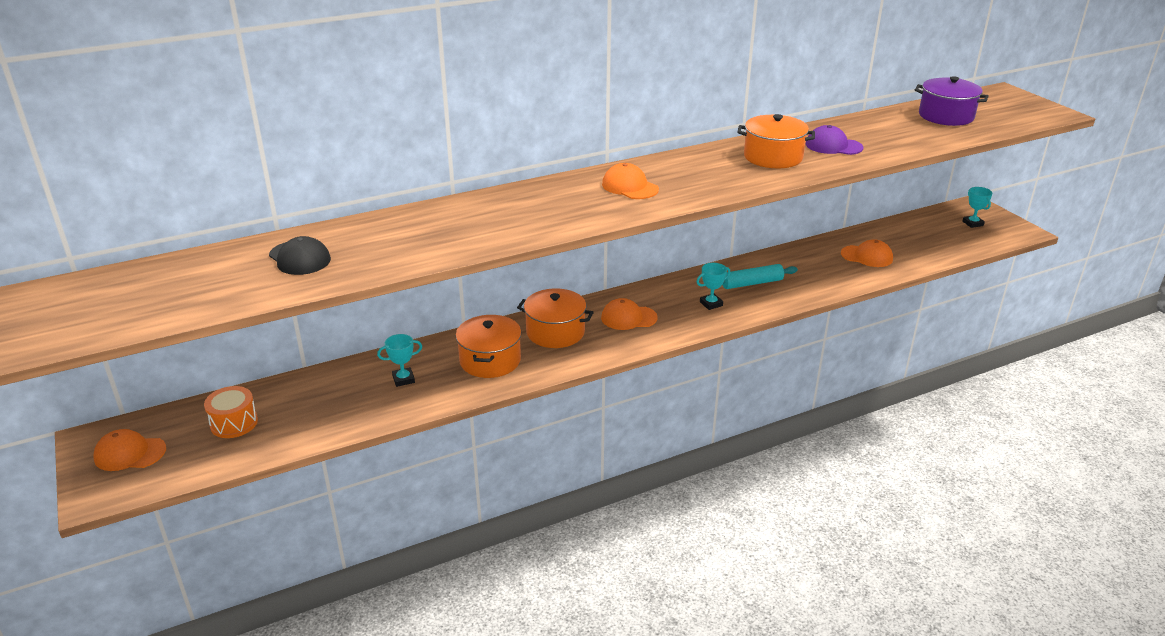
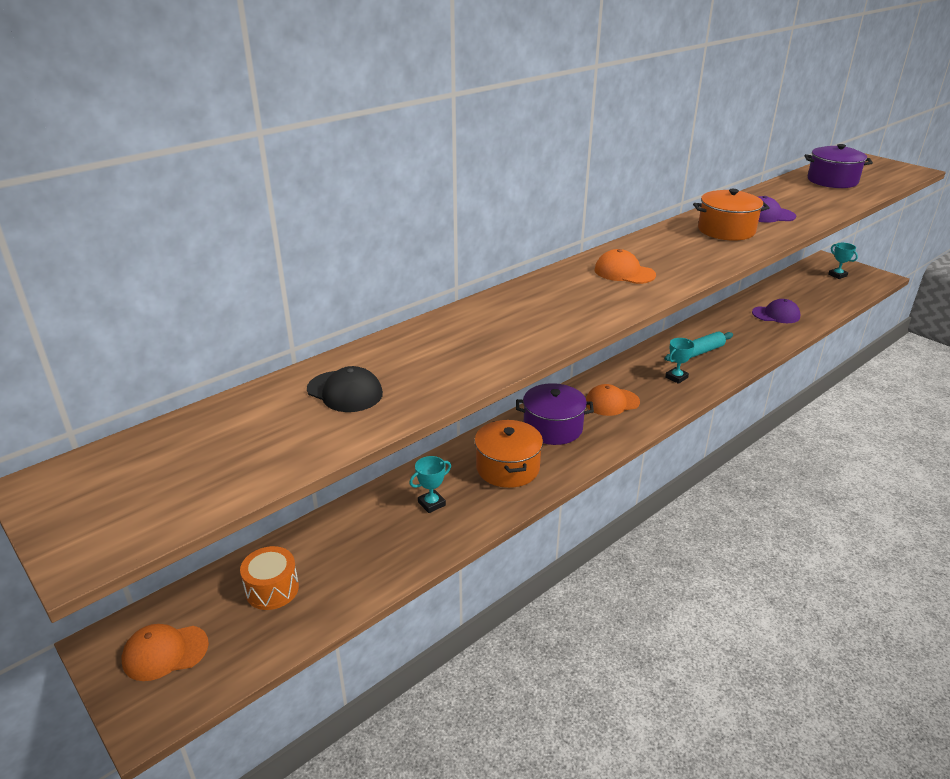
camera: 15 degrees left, 0 degrees up
(555, 332) = (553, 428): orange pot -> purple pot
(867, 256) = (776, 315): orange cap -> purple cap

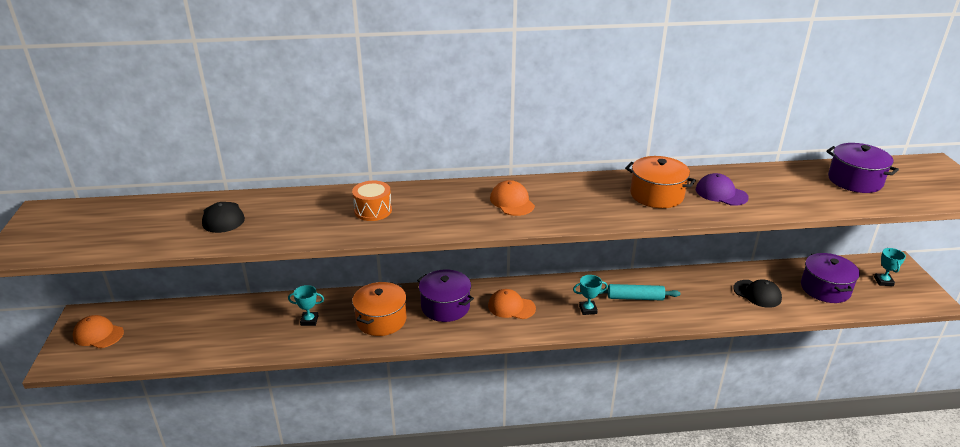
camera: 35 degrees right, 0 degrees up
(272, 589) = (176, 327): orange drum -> orange drum (373, 210)
(776, 315) = (757, 294): purple cap -> black cap
(811, 294) = (825, 289): none -> purple pot

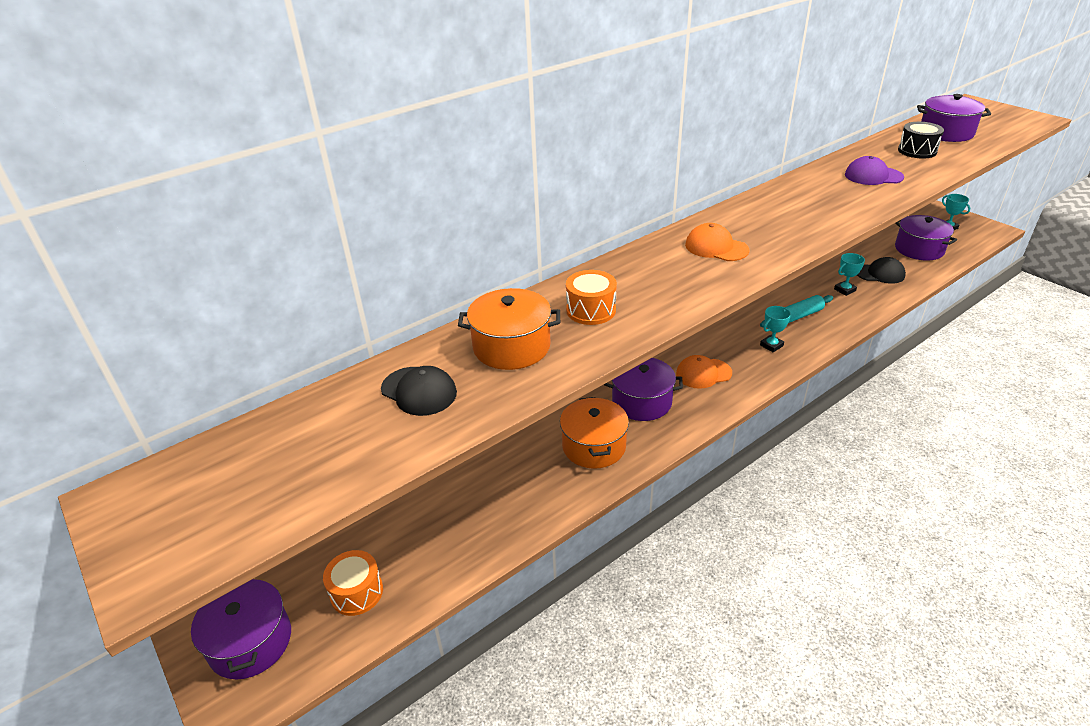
camera: 30 degrees left, 5 degrees up
(98, 334) = (250, 642): orange cap -> purple pot
(167, 336) = (357, 592): none -> orange drum
(309, 320) = (516, 485): turquoise trophy -> turquoise trophy (844, 290)
(656, 195) = (827, 195): orange pot -> orange pot (511, 346)
(798, 186) = (917, 151): none -> black drum

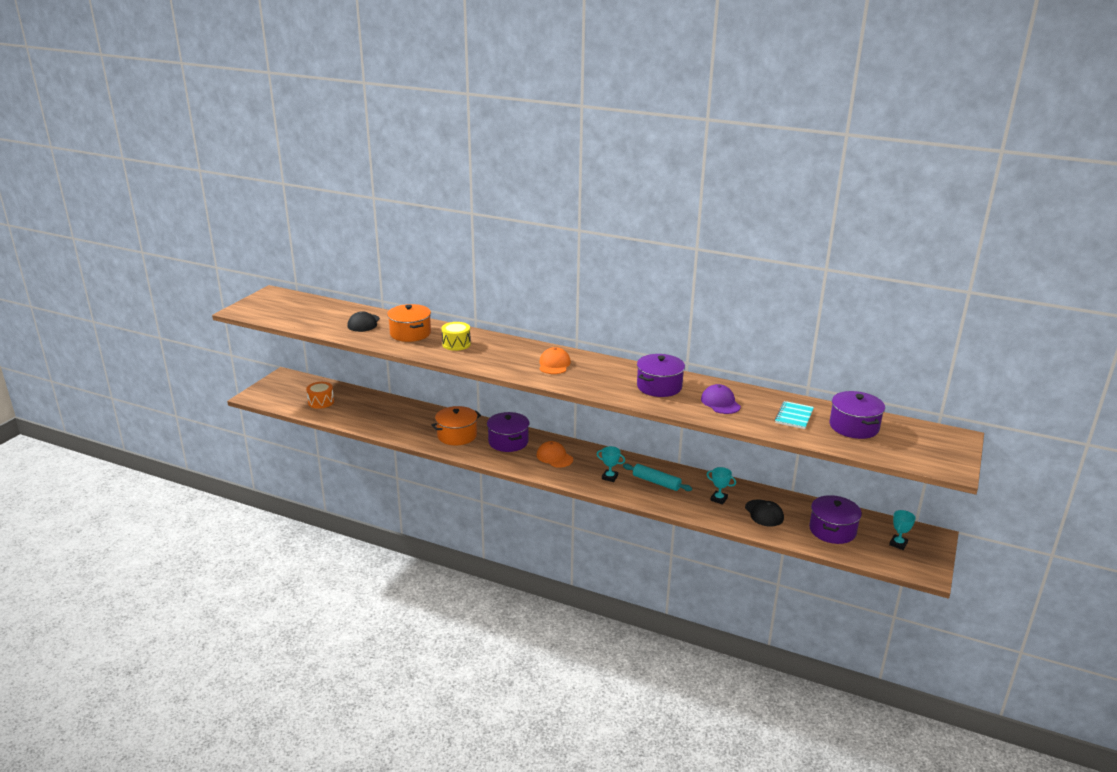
camera: 60 degrees right, 10 degrees down
(250, 642) = (284, 388): purple pot -> purple pot (659, 386)
(591, 310) = (456, 344): orange drum -> yellow drum
(917, 151) = (794, 416): black drum -> turquoise notebook

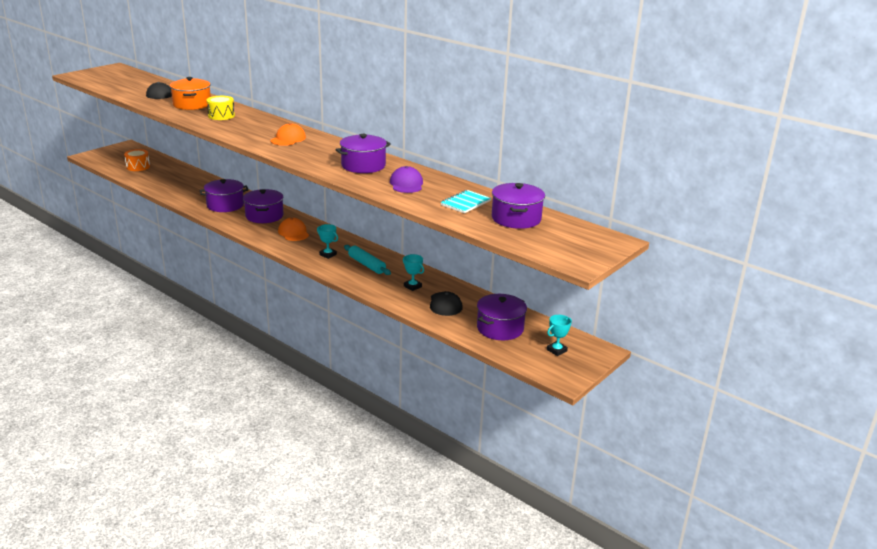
camera: 15 degrees right, 0 degrees up
(457, 435) = (225, 205): orange pot -> purple pot

